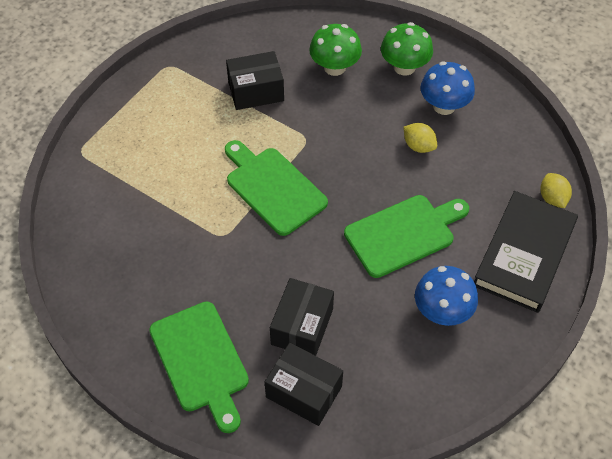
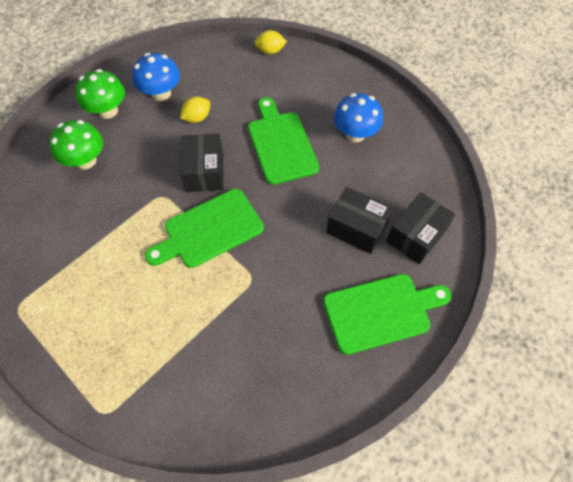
camera: 80 degrees left, 5 degrees up
(256, 91) = (88, 229): black box -> black box (204, 172)
(524, 254) = (315, 77): black book -> none

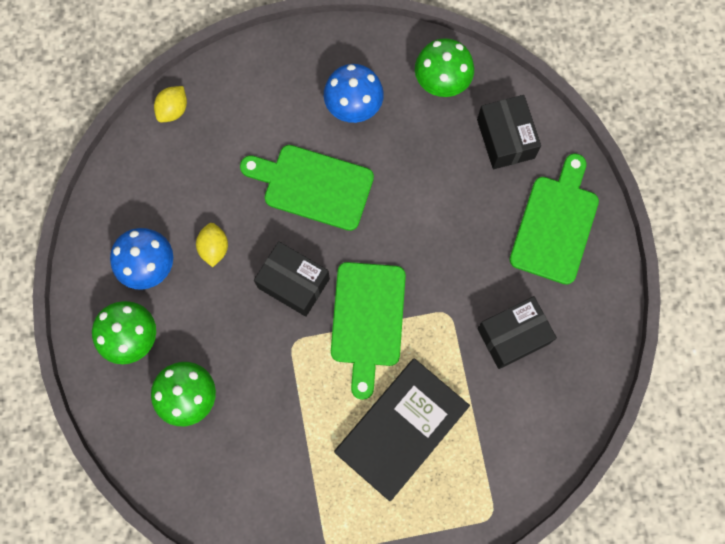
camera: 55 degrees left, 15 degrees up
(139, 301) = (401, 429): none -> black book
(356, 228) = (461, 184): black box -> black box (513, 336)
(420, 172) = (442, 81): none -> green mushroom

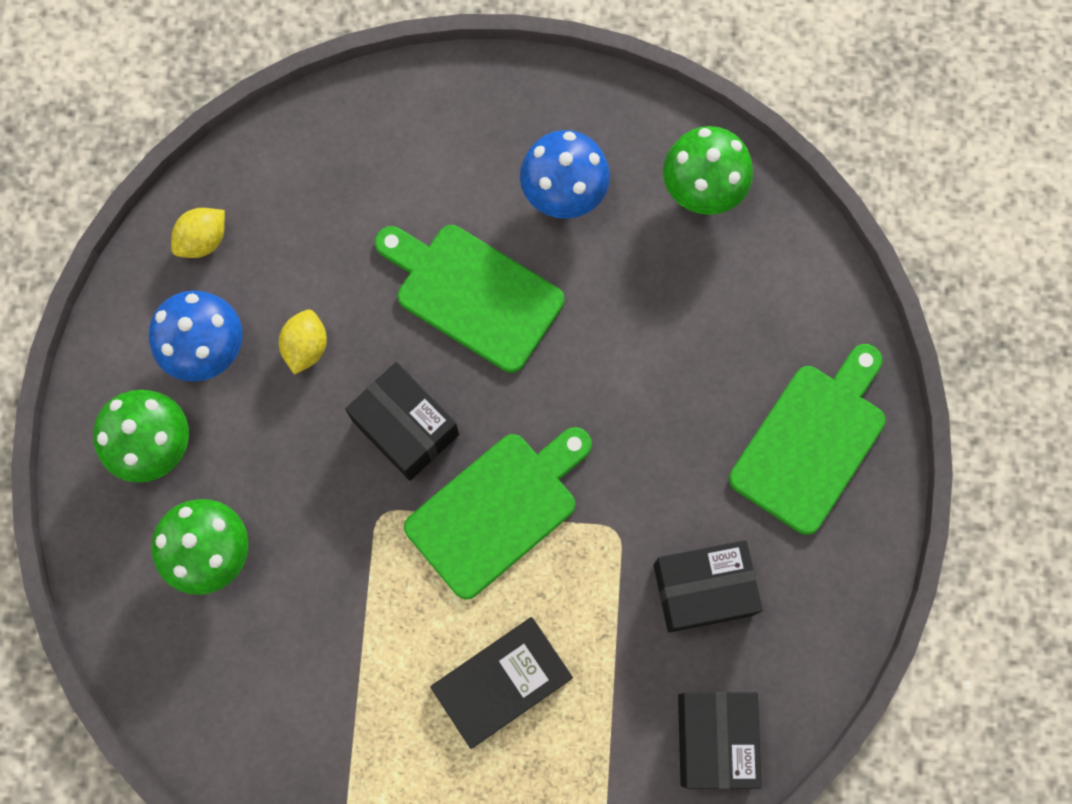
camera: 15 degrees right, 0 degrees up
(173, 110) = (303, 133): yellow lemon -> yellow lemon (203, 240)
(367, 320) = (497, 510): green cutting board -> green cutting board turned 150 degrees counterclockwise
(401, 429) = (502, 682): black book -> black book, size x0.66
(505, 139) = (772, 296): black box -> black box (715, 739)

